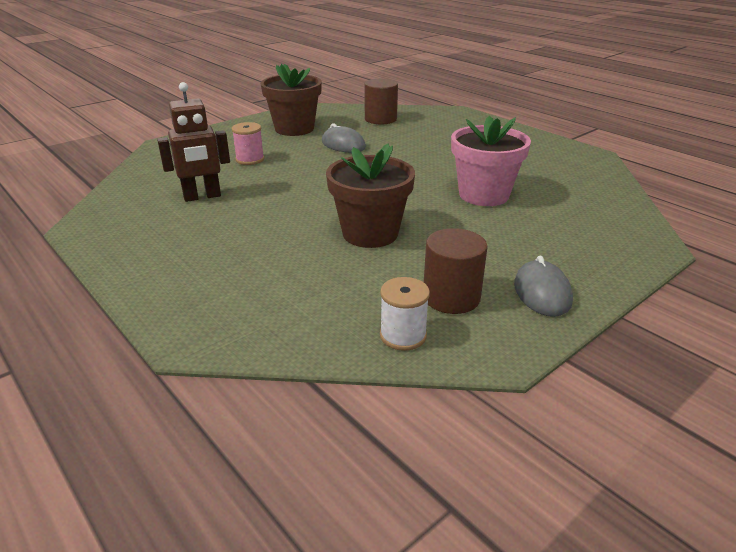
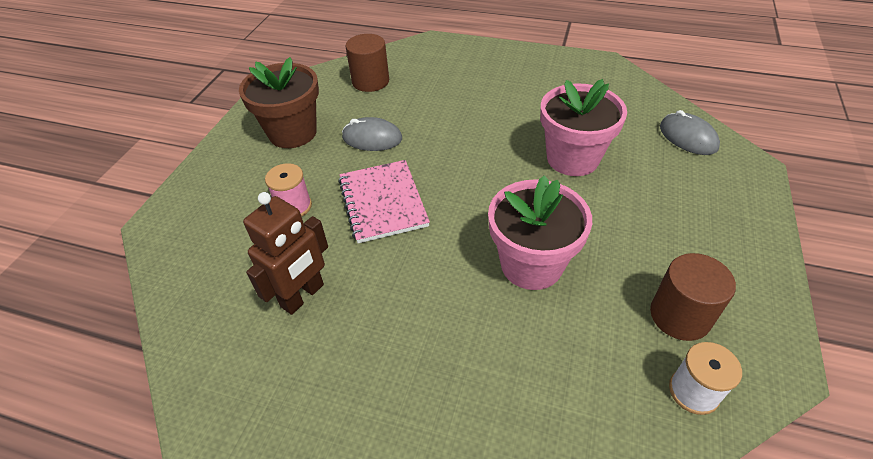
camera: 30 degrees left, 15 degrees up
(308, 174) = (383, 202): none -> pink notebook
(370, 233) = (531, 264): brown flower pot -> pink flower pot
(542, 292) = (734, 268): grey mouse -> grey mouse (688, 137)

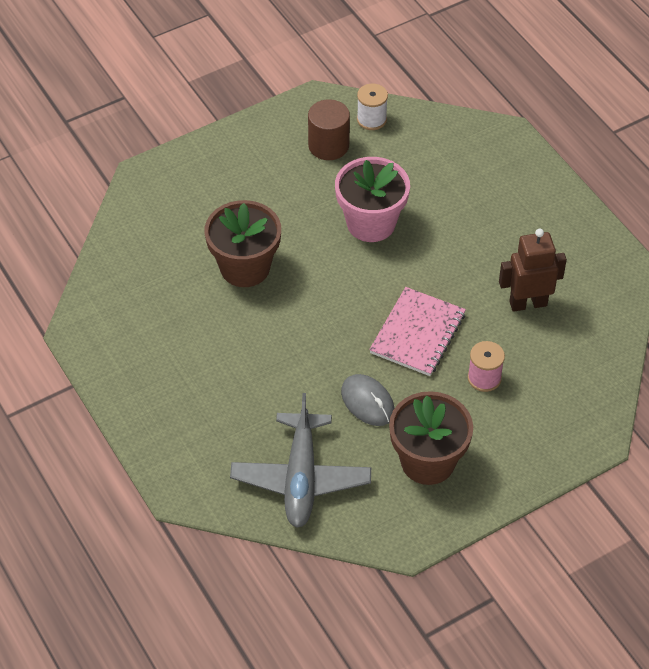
camera: 140 degrees left, 5 degrees up
(370, 81) = (301, 478): brown cylinder -> grey plane
(572, 158) = (245, 267): pink flower pot -> brown flower pot
(688, 137) = (142, 222): grey mouse -> none

